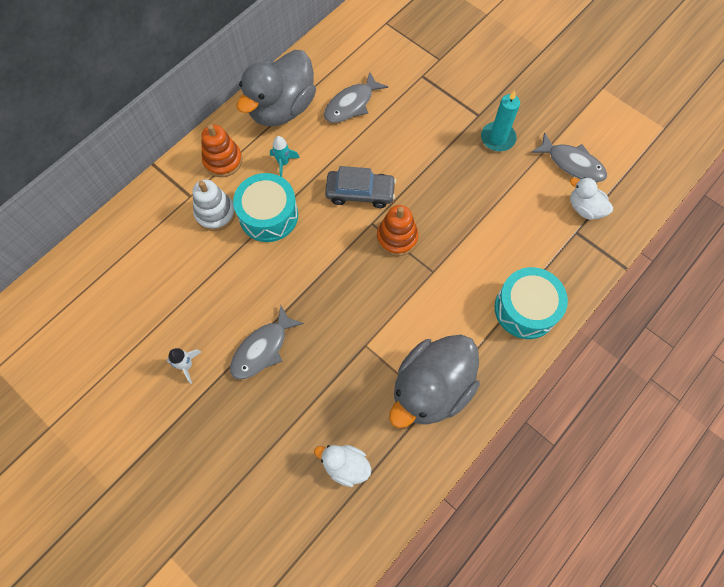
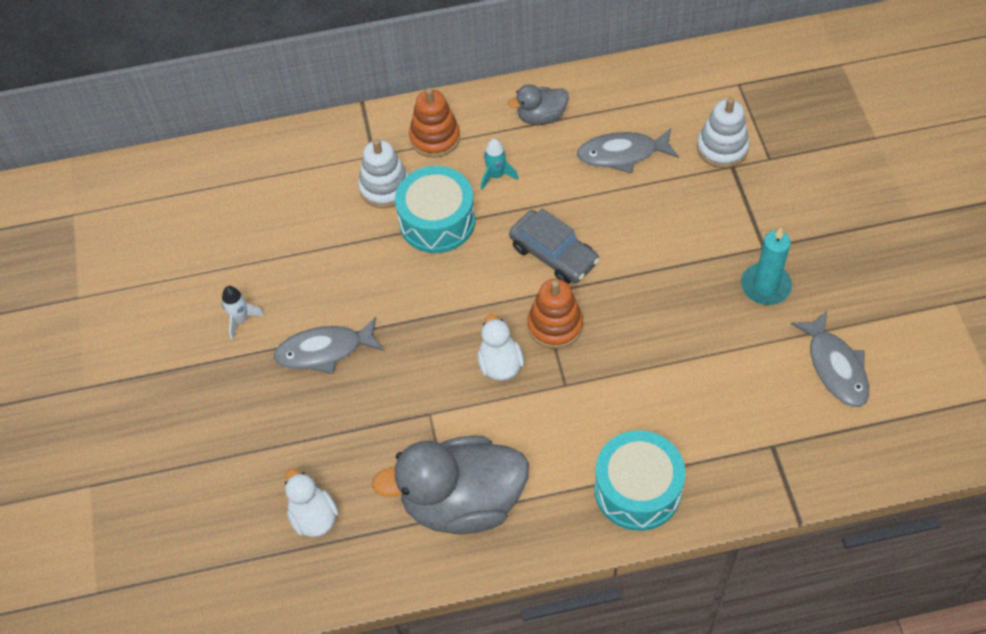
camera: 40 degrees right, 10 degrees down
(282, 108) = (541, 117): grey duck -> grey duck, size x0.49
(407, 68) = (722, 148): none -> white stacking toy
(584, 208) = (806, 426): white duck -> white duck (500, 364)

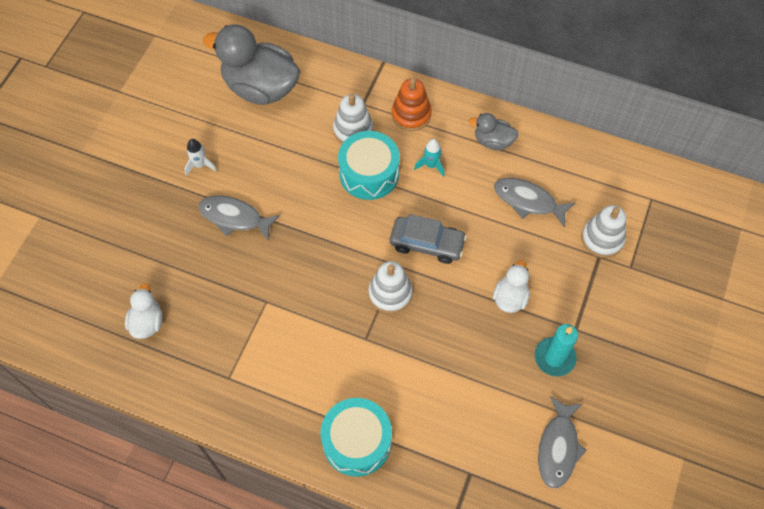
camera: 30 degrees right, 5 degrees up
(462, 502) = (241, 374): grey duck -> grey duck (261, 88)
(500, 364) = (335, 297): white duck -> white duck (510, 297)
(553, 254) = (427, 243): grey car -> grey car turned 60 degrees counterclockwise
(555, 325) = (390, 293): orange stacking toy -> white stacking toy

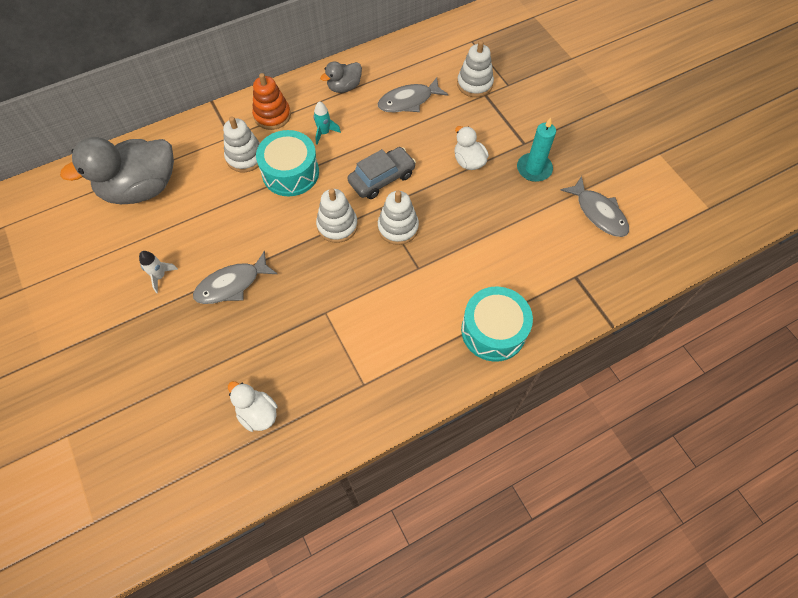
camera: 50 degrees left, 0 degrees up
(351, 247) = (337, 225): none -> white stacking toy

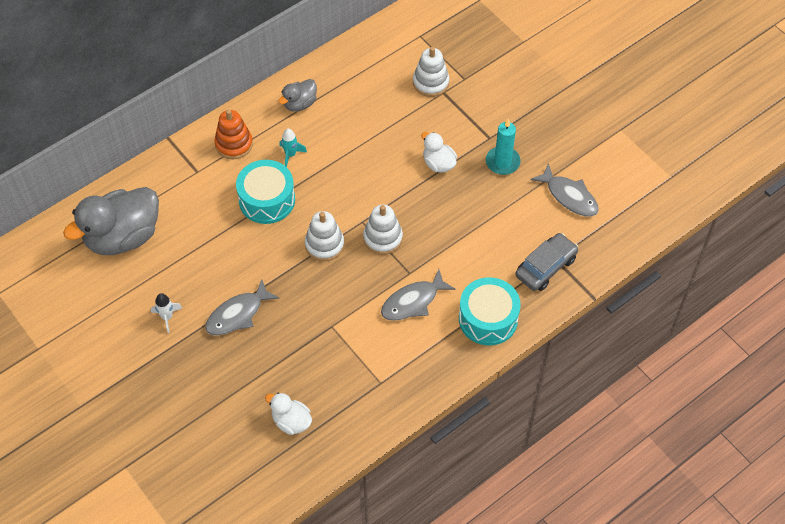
camera: 10 degrees left, 5 degrees down
(245, 157) = (218, 191): white stacking toy -> none
(382, 178) = (357, 192): grey car -> grey car (545, 267)
(408, 101) = (368, 110): grey fish -> grey fish (413, 302)

